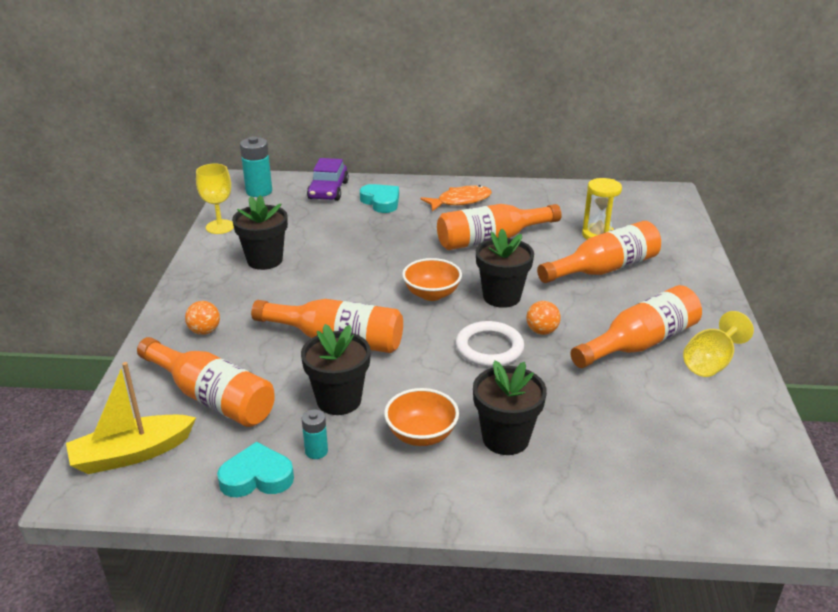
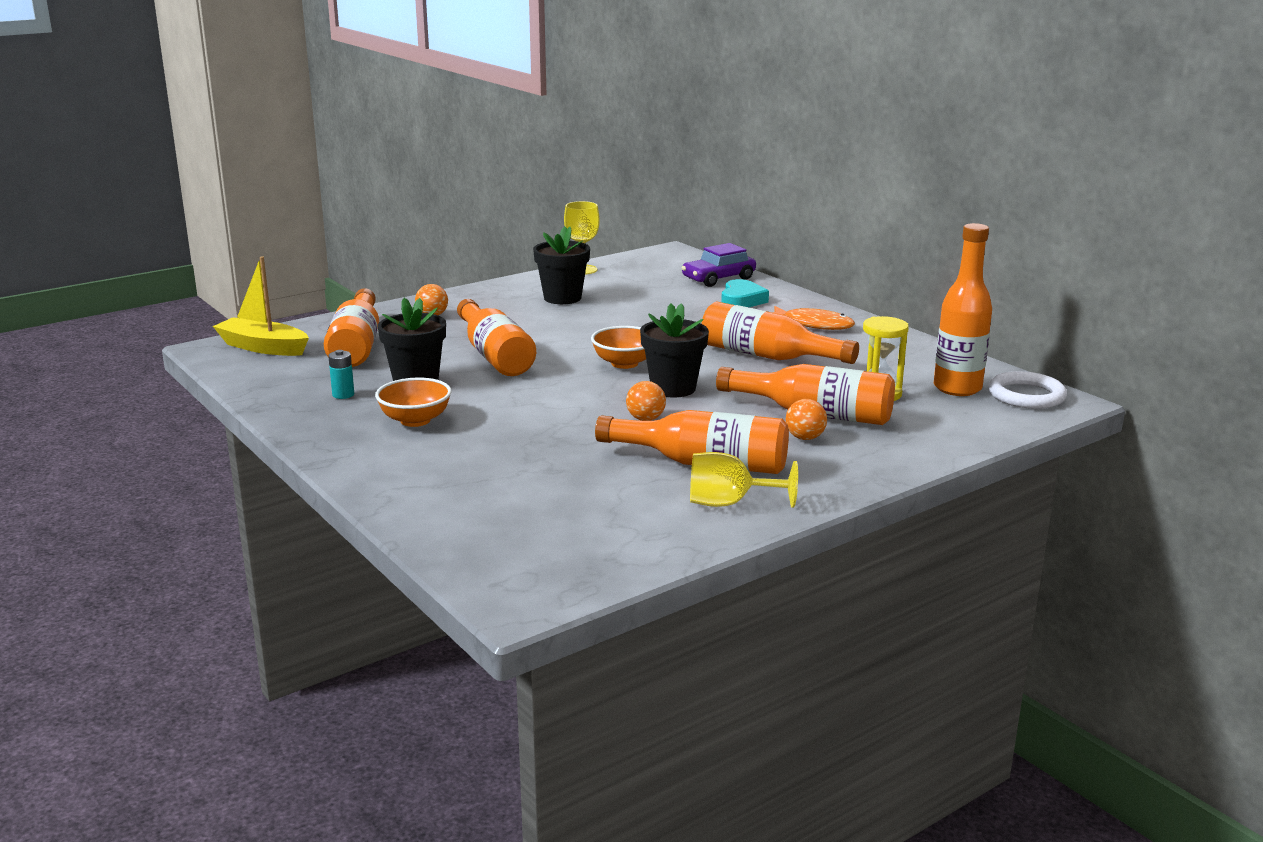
camera: 50 degrees right, 10 degrees down
(257, 477) = (288, 388): turquoise heart -> none
(259, 191) = (663, 261): turquoise battery -> none
(489, 348) = (580, 407): white ring -> white ring (1026, 395)
(505, 438) = (457, 450): black flower pot -> none
(618, 210) = (957, 388): none -> orange bottle
(637, 290) = (805, 438): none -> orange ball

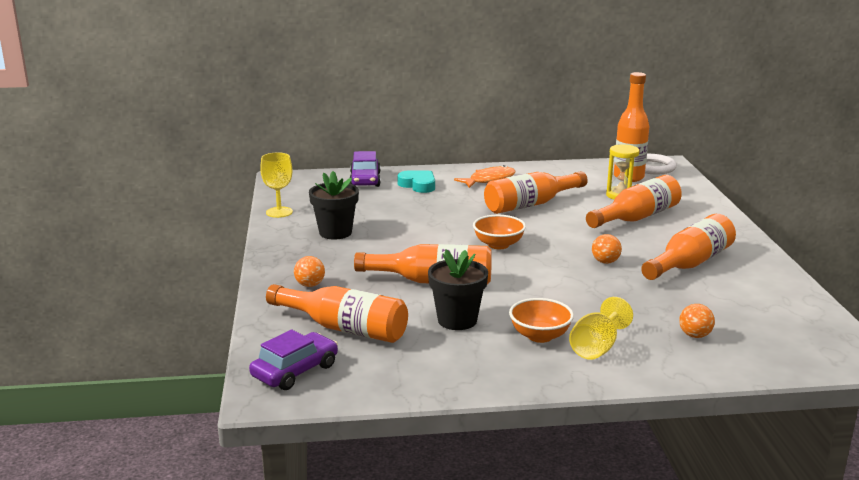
camera: 60 degrees left, 0 degrees up
(263, 347) = (295, 371): yellow boat -> purple car
(343, 395) = (456, 354): turquoise battery -> none
(673, 388) = (559, 242): black flower pot -> none
(729, 503) = (752, 271): yellow goblet -> yellow goblet (597, 348)
(805, 438) = (670, 229): orange ball -> orange ball (695, 335)

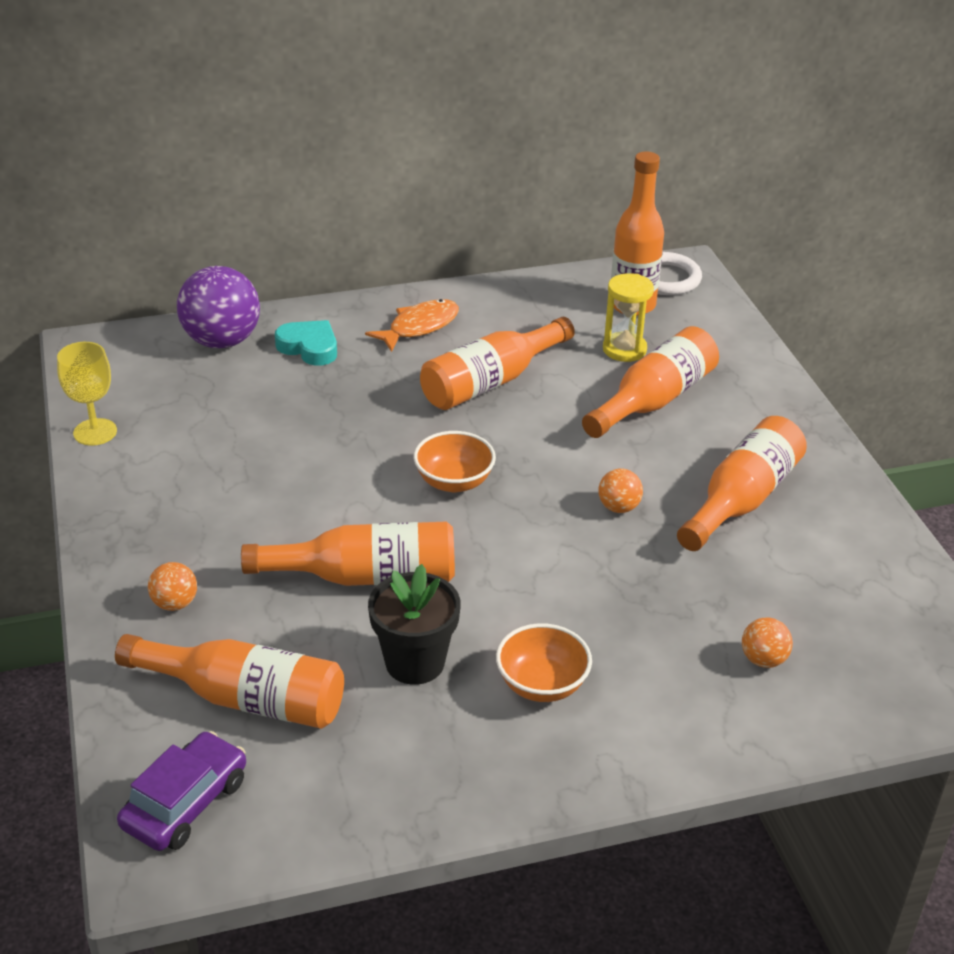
camera: 10 degrees left, 15 degrees up
(335, 232) = (195, 474): black flower pot -> none
(365, 180) = (222, 341): purple car -> purple ball
(597, 348) = (627, 701): yellow goblet -> none

